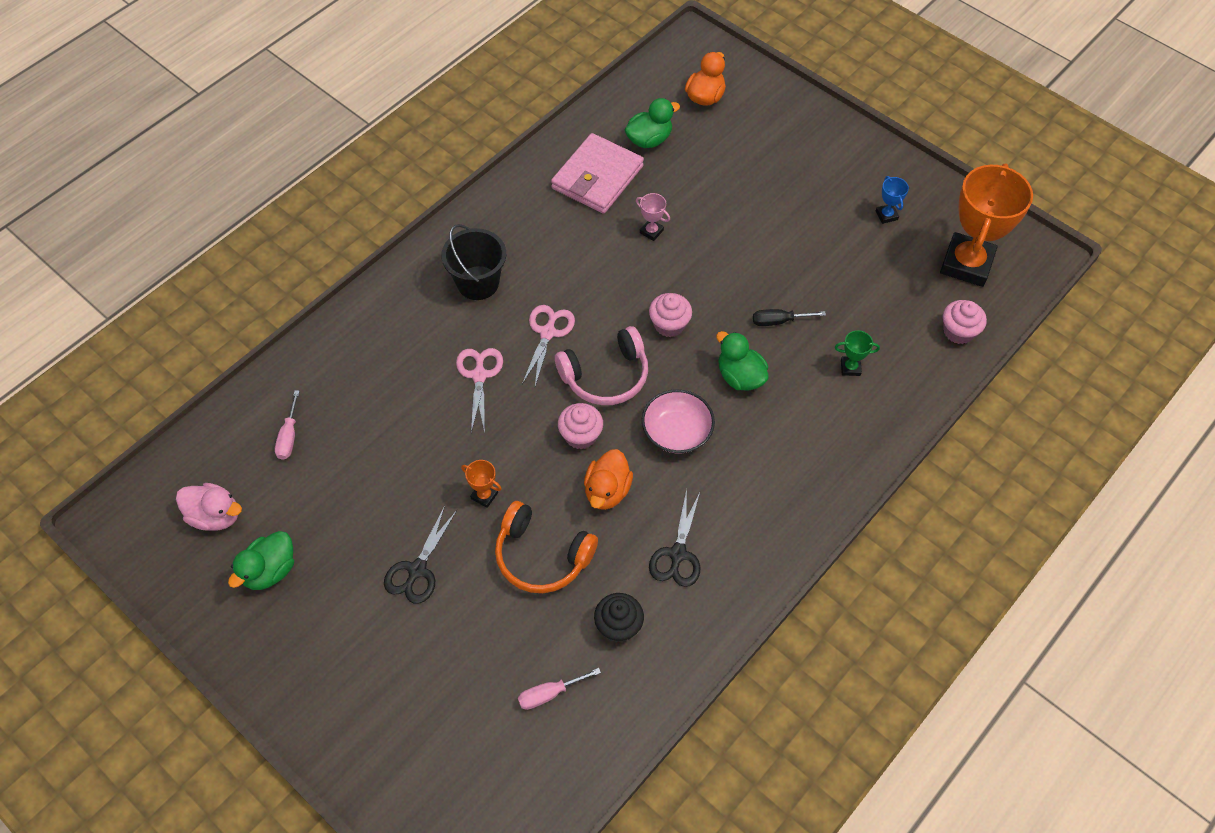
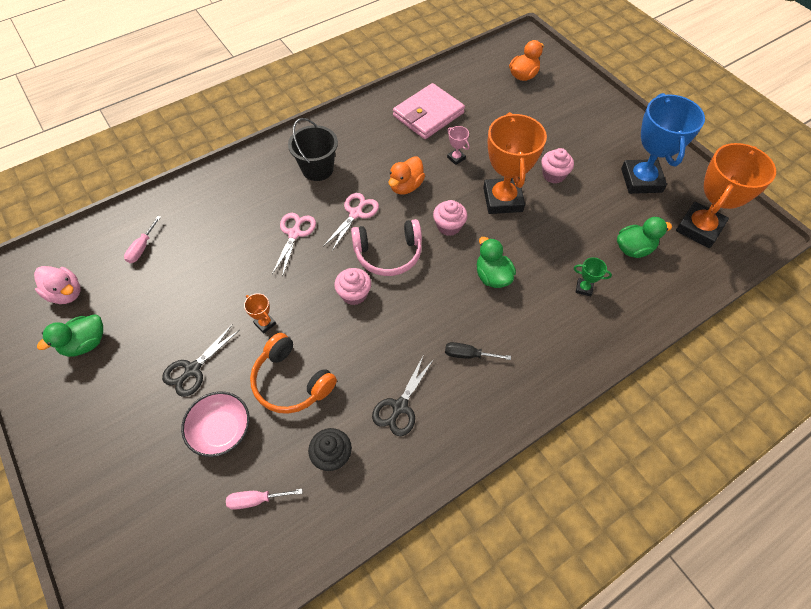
camera: 15 degrees right, 0 degrees up
(607, 491) = (360, 342): orange duck -> orange duck (406, 186)
(649, 139) = (474, 96): green duck -> green duck (633, 249)
(676, 432) = (429, 308): pink bowl -> pink bowl (221, 429)
(725, 276) = (502, 199): none -> orange trophy
(779, 321) = (535, 241): black screwdriver -> black screwdriver (468, 355)
(886, 215) = (641, 180): blue trophy -> blue trophy, size x2.49
(958, 331) = (681, 279): pink cupcake -> pink cupcake (553, 175)

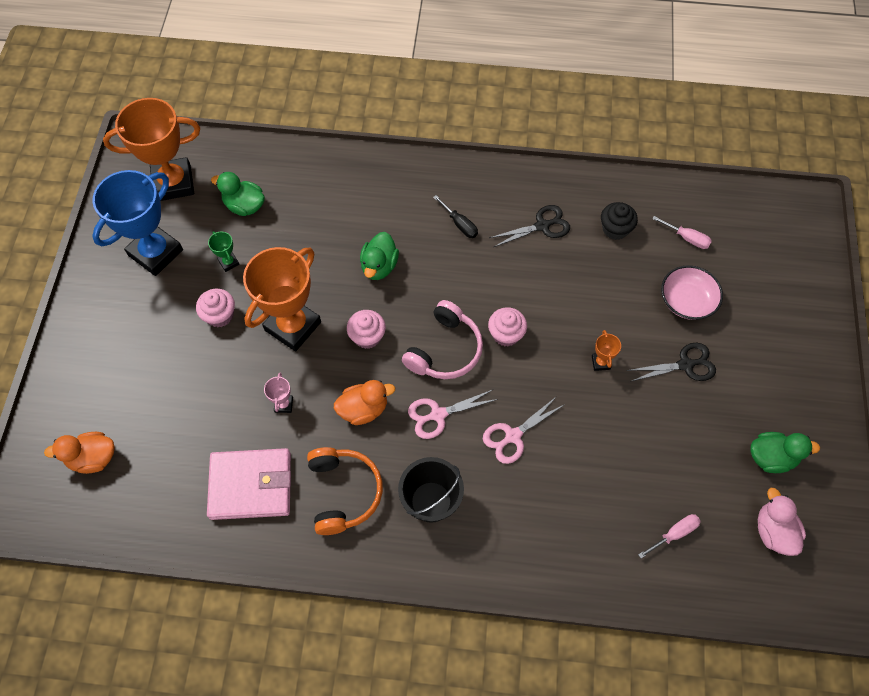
camera: 140 degrees left, 5 degrees up
(291, 381) = (610, 299): orange headphones -> orange headphones (343, 492)
(388, 254) = (445, 350): pink headphones -> pink headphones turned 90 degrees clockwise
(584, 288) = (321, 207): green trophy -> green trophy (228, 262)

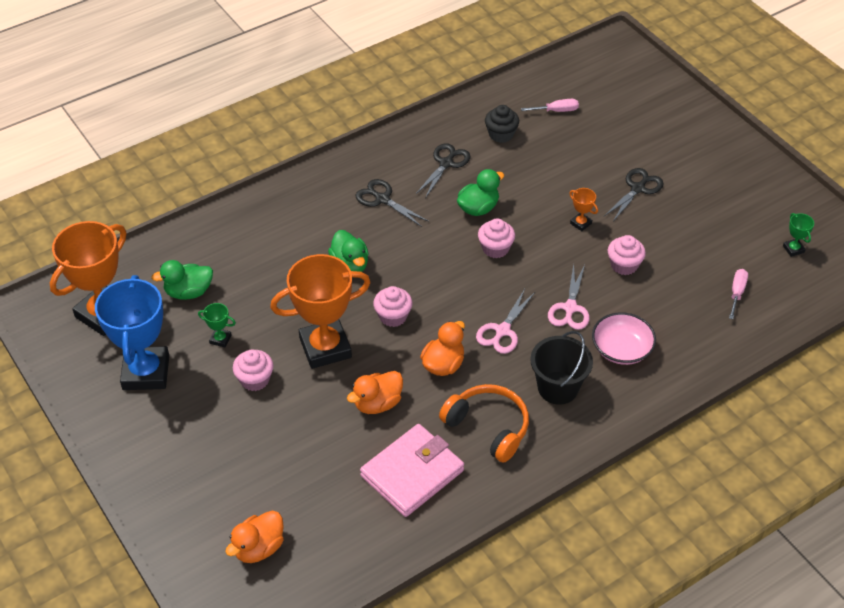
camera: 40 degrees left, 15 degrees down
(283, 404) = (377, 403): pink trophy -> orange duck
(293, 326) = (325, 348): orange trophy -> orange trophy turned 75 degrees clockwise
(445, 350) = (462, 287): pink headphones -> none
(459, 224) = (382, 199): black screwdriver -> black scissors
(599, 430) = (624, 265): none -> pink cupcake
(687, 301) = (597, 149): pink bowl -> pink bowl (621, 349)
(771, 457) = (748, 208): green duck -> green duck (478, 208)
(773, 531) = (793, 249): pink duck -> green trophy

